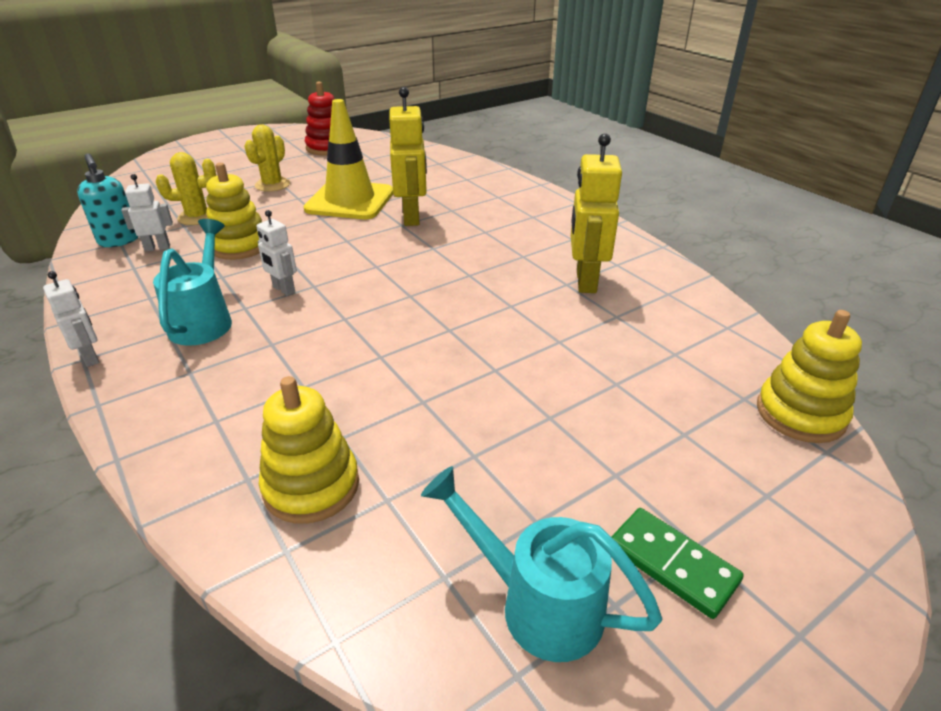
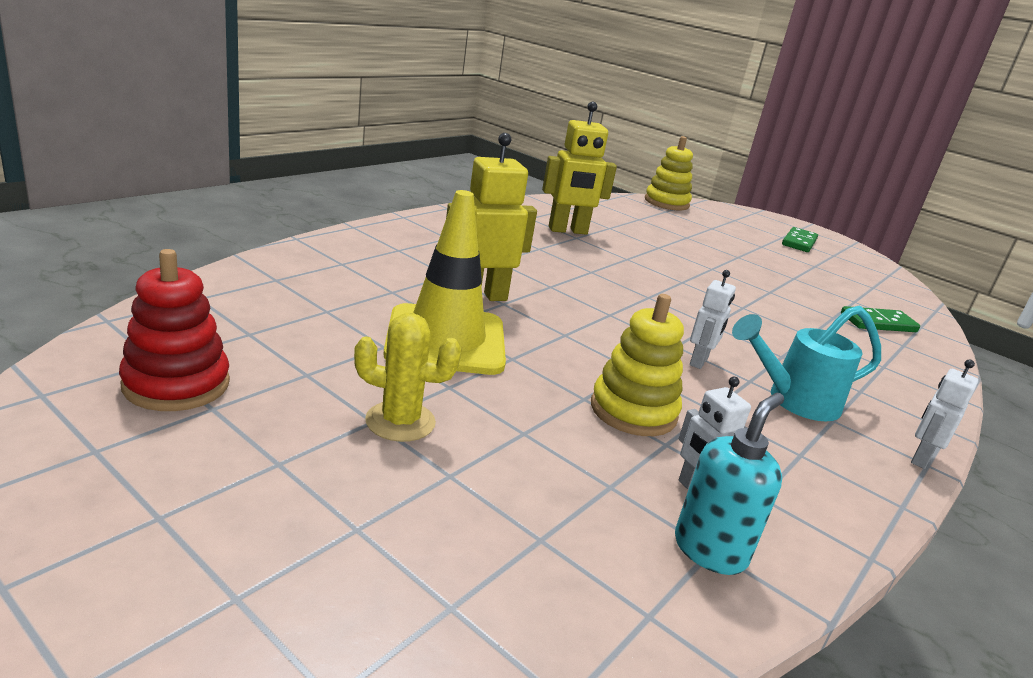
camera: 110 degrees left, 10 degrees down
(197, 217) = (572, 479): yellow cactus -> none
(311, 486) = (878, 323): yellow stacking toy -> green domino
(537, 603) = (856, 269): turquoise watering can -> none

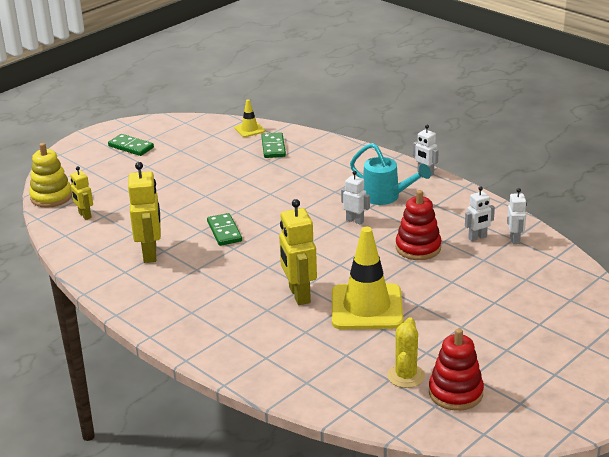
camera: 80 degrees left, 5 degrees up
(400, 421) = (459, 318): yellow cactus -> yellow cactus (406, 376)
(629, 270) = (224, 231): none -> green domino
(633, 411) = (418, 248): yellow stacking toy -> red stacking toy
(636, 211) = (84, 215): none -> yellow robot
(710, 550) = (515, 239): turquoise soap dispenser -> white robot
(794, 401) = (386, 197): turquoise watering can -> turquoise watering can turned 45 degrees counterclockwise
(914, 312) = (249, 129): none -> yellow traffic cone

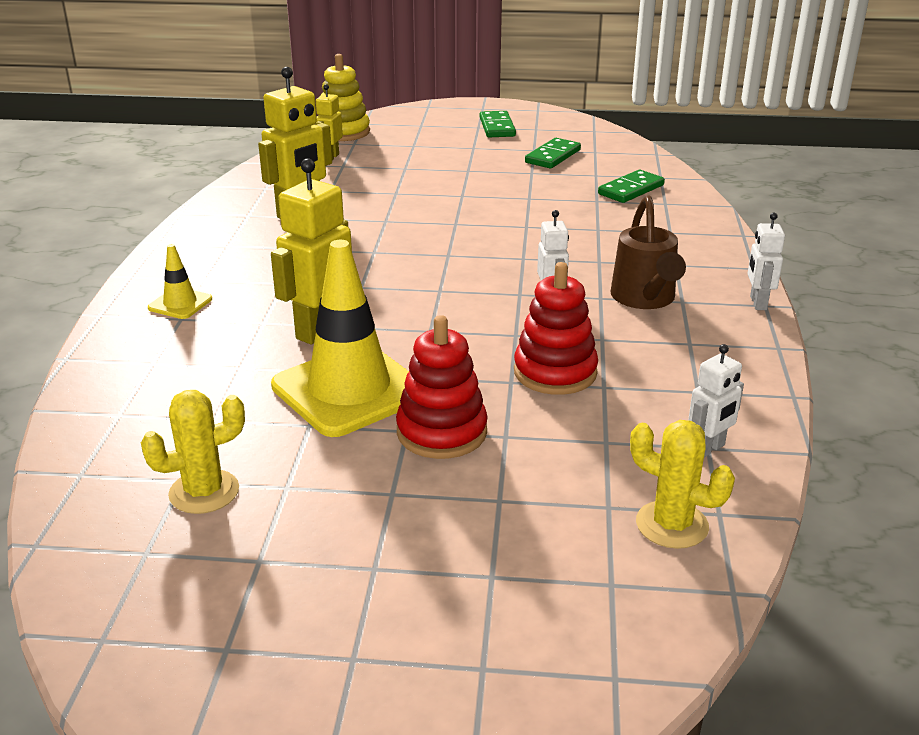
camera: 50 degrees right, 0 degrees up
(224, 231) = (402, 233): green domino -> green domino (552, 156)
(249, 129) = (644, 164): yellow traffic cone -> yellow traffic cone (180, 304)
(386, 197) = (645, 299): turquoise watering can -> brown watering can
(455, 393) = (198, 560): red stacking toy -> red stacking toy (441, 432)
(477, 238) = (658, 412): white robot -> none
(551, 270) = (672, 525): none -> yellow cactus

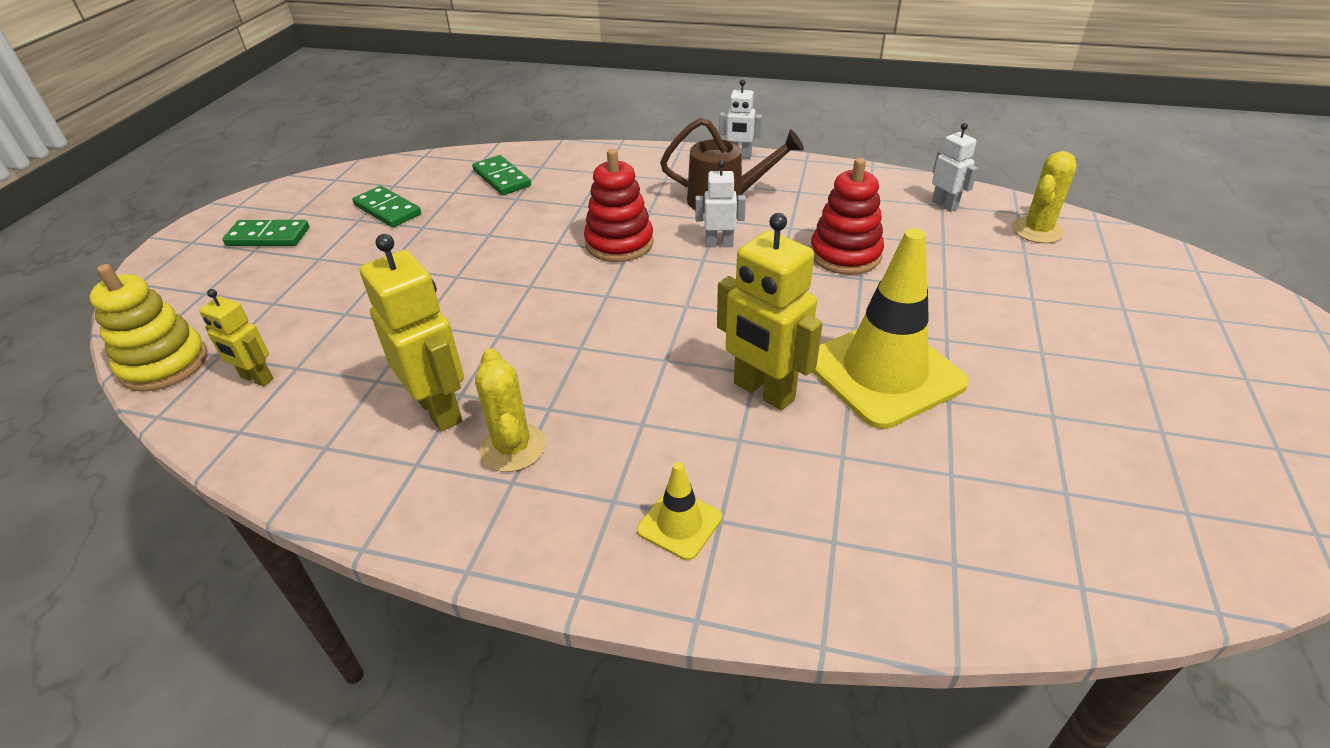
camera: 80 degrees left, 10 degrees up
(204, 492) = (1080, 474): yellow cactus -> yellow cactus (512, 447)
(441, 432) = (946, 320): red stacking toy -> red stacking toy (619, 243)

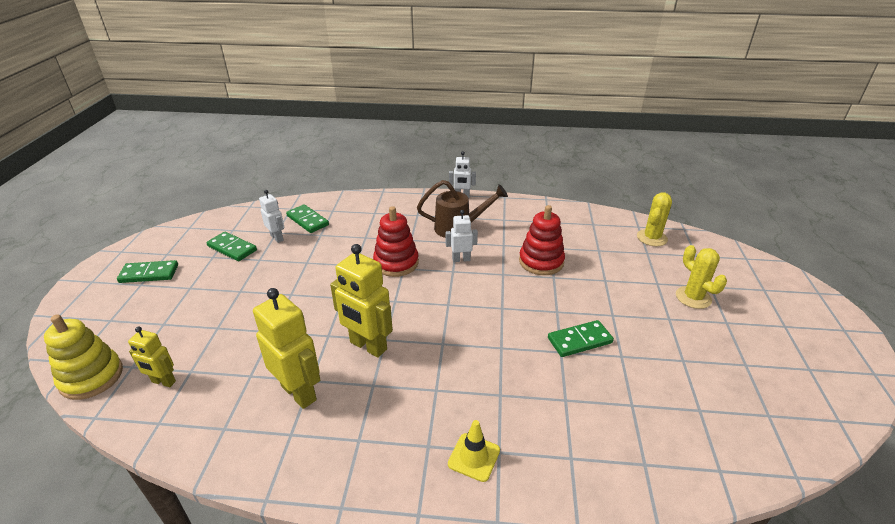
camera: 10 degrees left, 5 degrees down
(512, 447) = (354, 415): yellow cactus -> yellow cactus (693, 297)
(763, 391) = (508, 360): yellow robot -> yellow robot (368, 346)
(884, 372) = (579, 340): yellow traffic cone -> green domino
(944, 205) = (594, 224): white robot -> white robot (277, 238)

